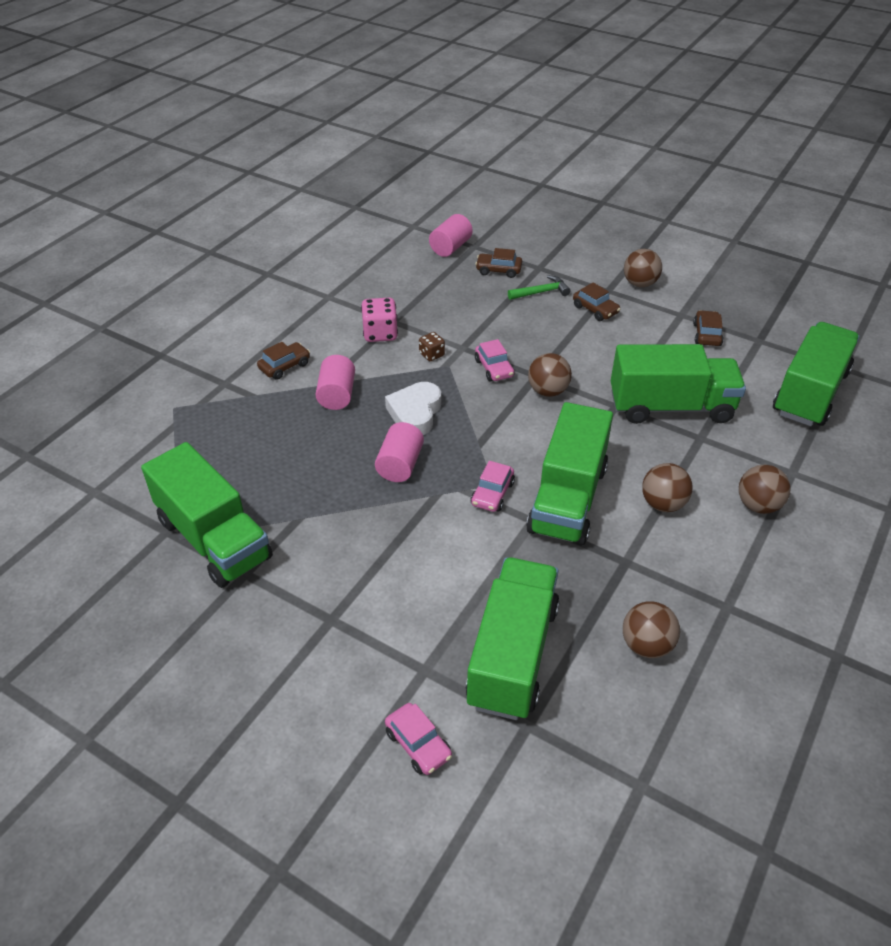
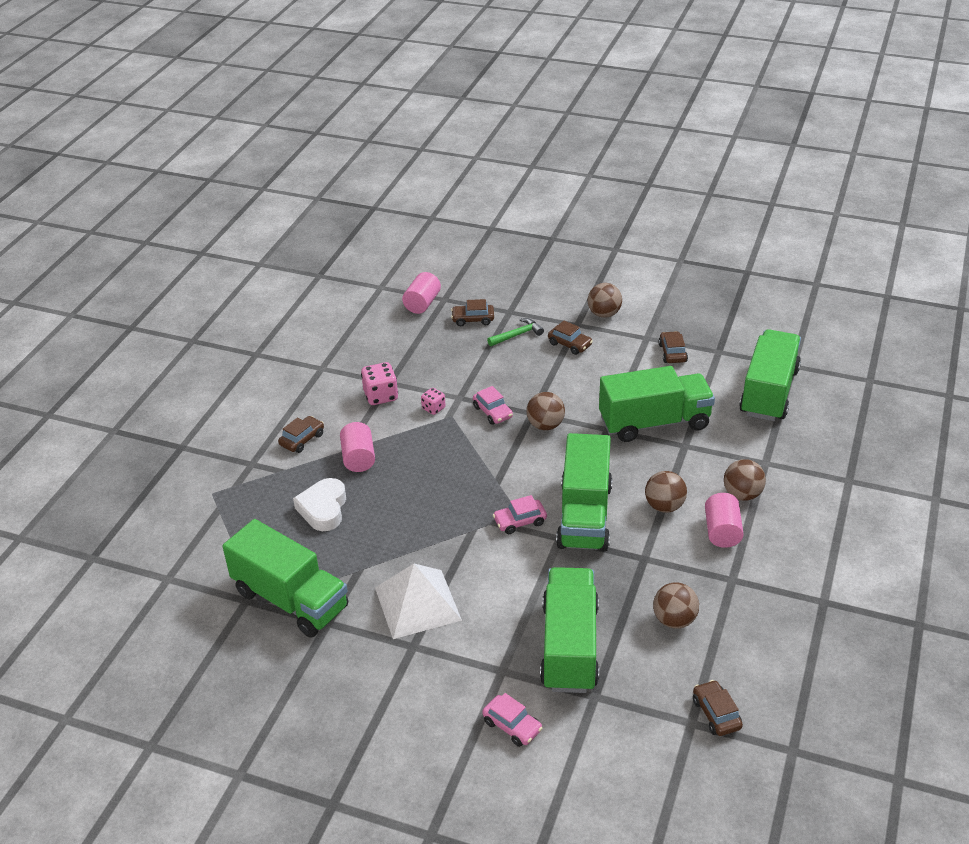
camera: 10 degrees left, 5 degrees down
(351, 569) = (418, 603): none -> white pyramid
(400, 465) = (433, 510): pink cylinder -> pink cylinder (722, 531)
(415, 413) = (434, 463): white heart -> white heart (323, 509)
(432, 355) = (433, 408): brown dice -> pink dice
(492, 493) = (520, 521): pink car -> pink car turned 60 degrees clockwise
(675, 780) = (716, 714): none -> brown car

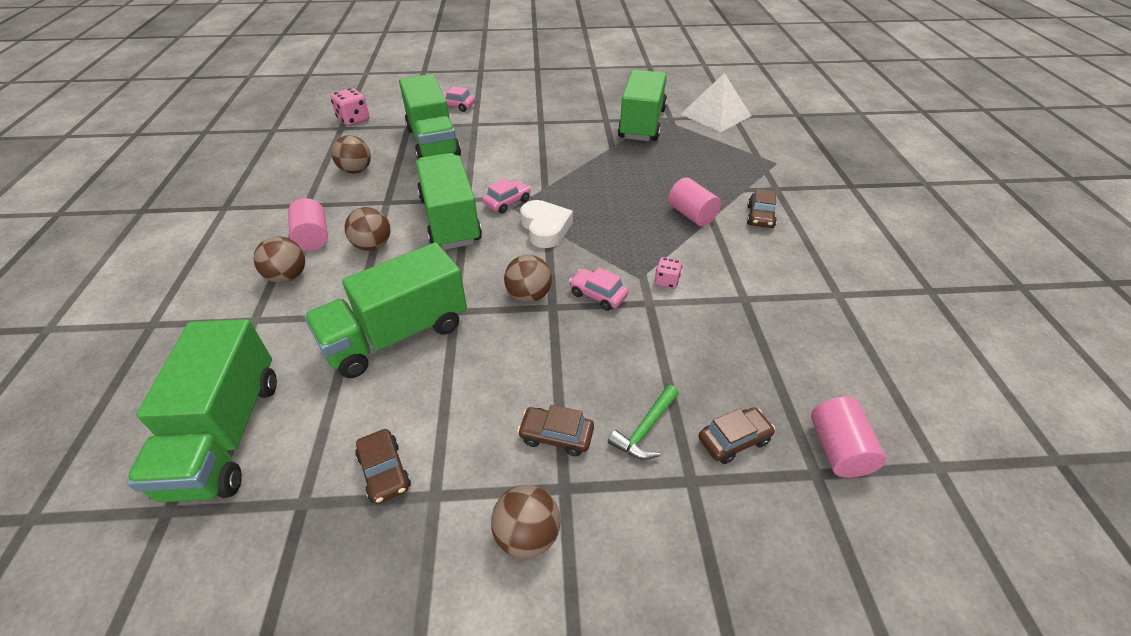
camera: 155 degrees right, 5 degrees up
(290, 600) = (642, 124): green truck -> green truck turned 90 degrees clockwise
(323, 509) = (678, 173): white heart -> white heart (545, 228)
(381, 396) = (736, 279): pink dice -> pink dice (354, 120)
(418, 603) = (554, 140): white pyramid -> white pyramid (715, 115)
(716, 714) = (323, 134): brown car -> none

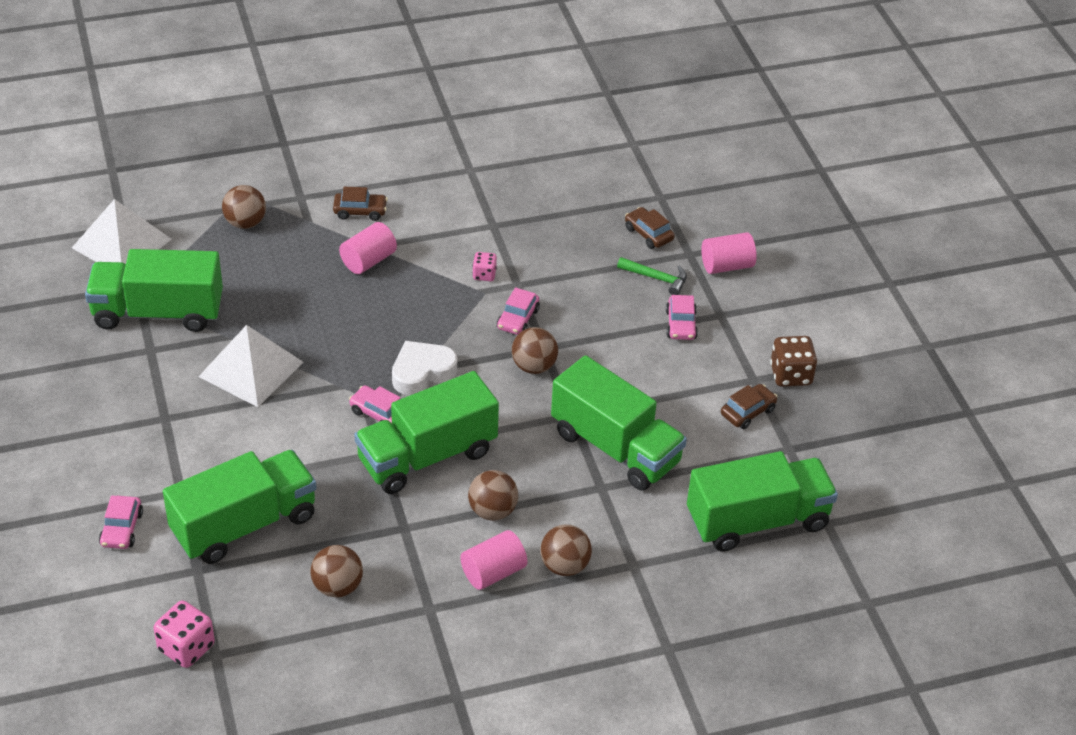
camera: 105 degrees left, 0 degrees up
(424, 548) = (791, 375): none -> brown dice
(527, 535) = (760, 327): brown ball -> brown ball (245, 223)
(556, 436) = (681, 325): brown car -> pink car
(575, 153) = (251, 369): none -> white pyramid
(838, 449) = (637, 185): pink cylinder -> pink cylinder (726, 266)

